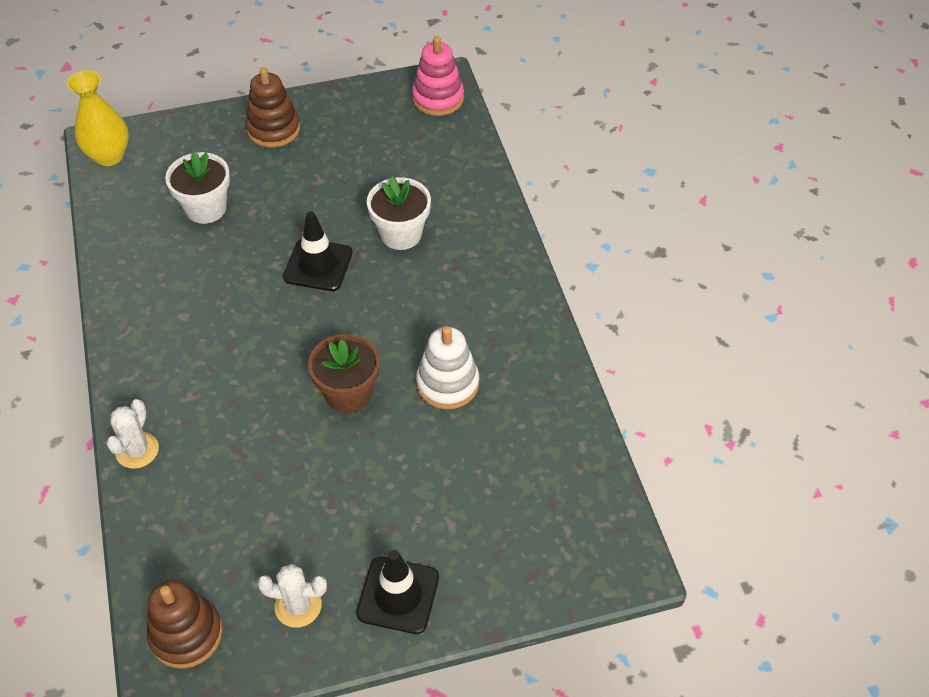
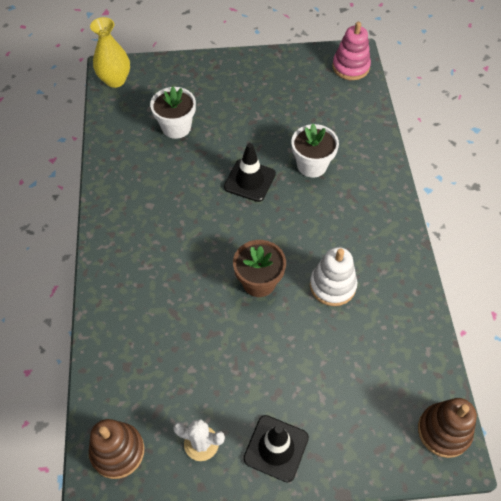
camera: 10 degrees right, 5 degrees up
(137, 450) = (103, 302): white cactus -> none
(273, 129) = (231, 75): brown stacking toy -> brown stacking toy (443, 431)

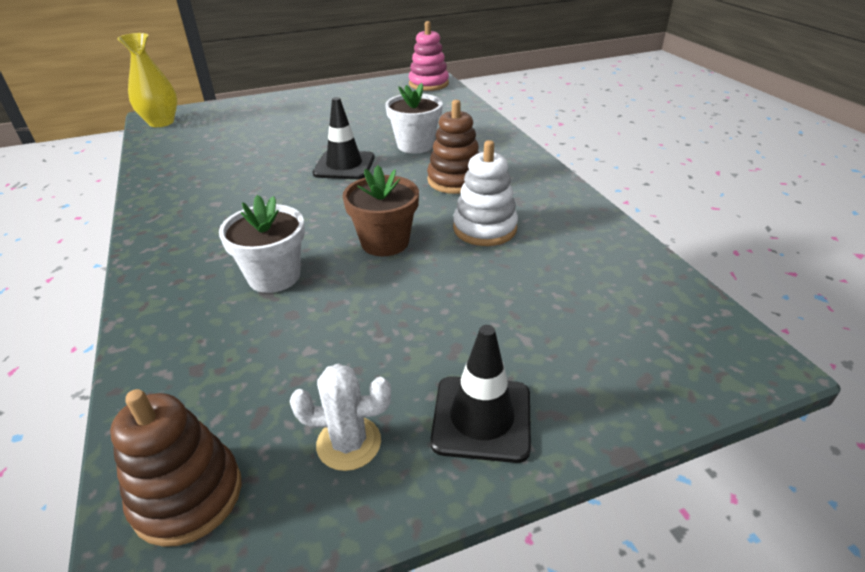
camera: 15 degrees left, 20 degrees down
(176, 127) = (242, 142): white flower pot -> white flower pot (274, 276)
(443, 431) = (720, 337): brown stacking toy -> brown stacking toy (455, 180)

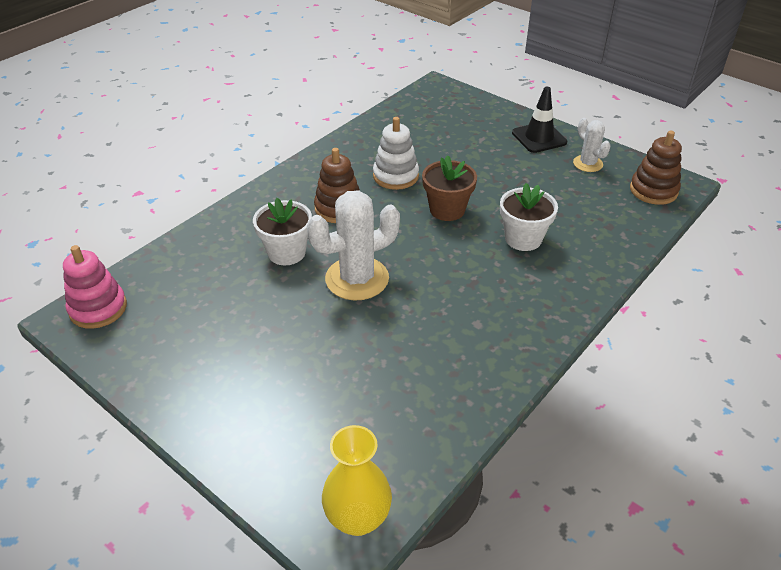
camera: 120 degrees left, 5 degrees up
(344, 165) = (357, 279): black traffic cone -> white cactus

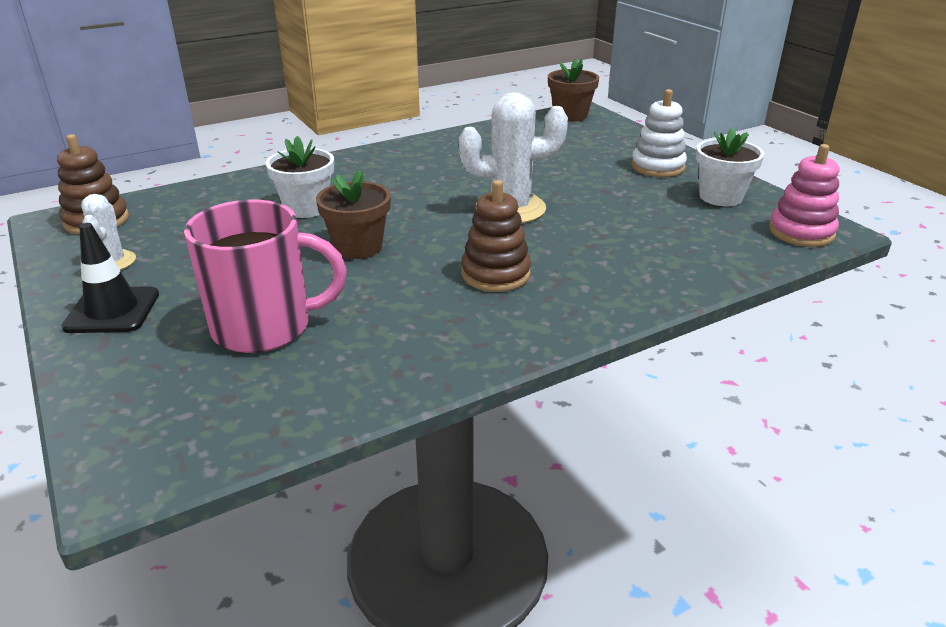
camera: 160 degrees left, 10 degrees down
(286, 252) = (581, 242): white flower pot -> white flower pot (720, 197)
(358, 518) = (570, 115): yellow vase -> brown flower pot
(395, 176) = (387, 299): white stacking toy -> white stacking toy (657, 167)
(448, 146) = (265, 327): none -> pink mug

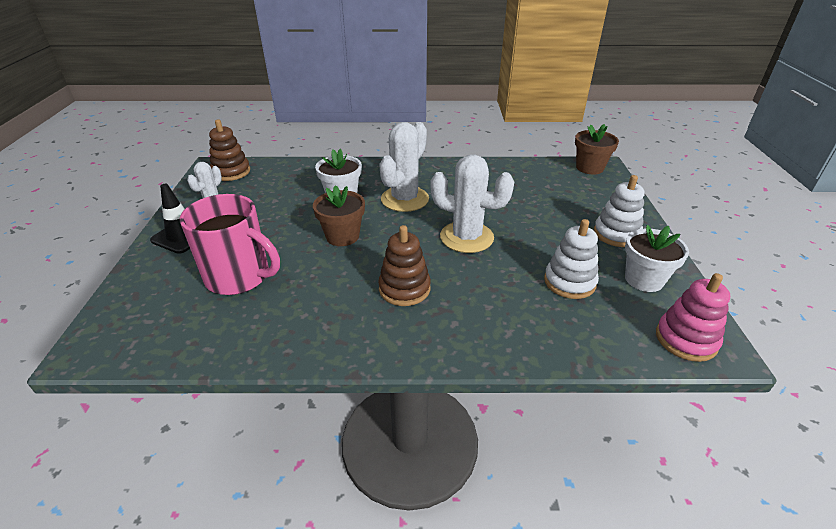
camera: 30 degrees right, 5 degrees up
(394, 191) = (404, 199): none -> white cactus
(658, 218) = (569, 282): none -> white stacking toy

